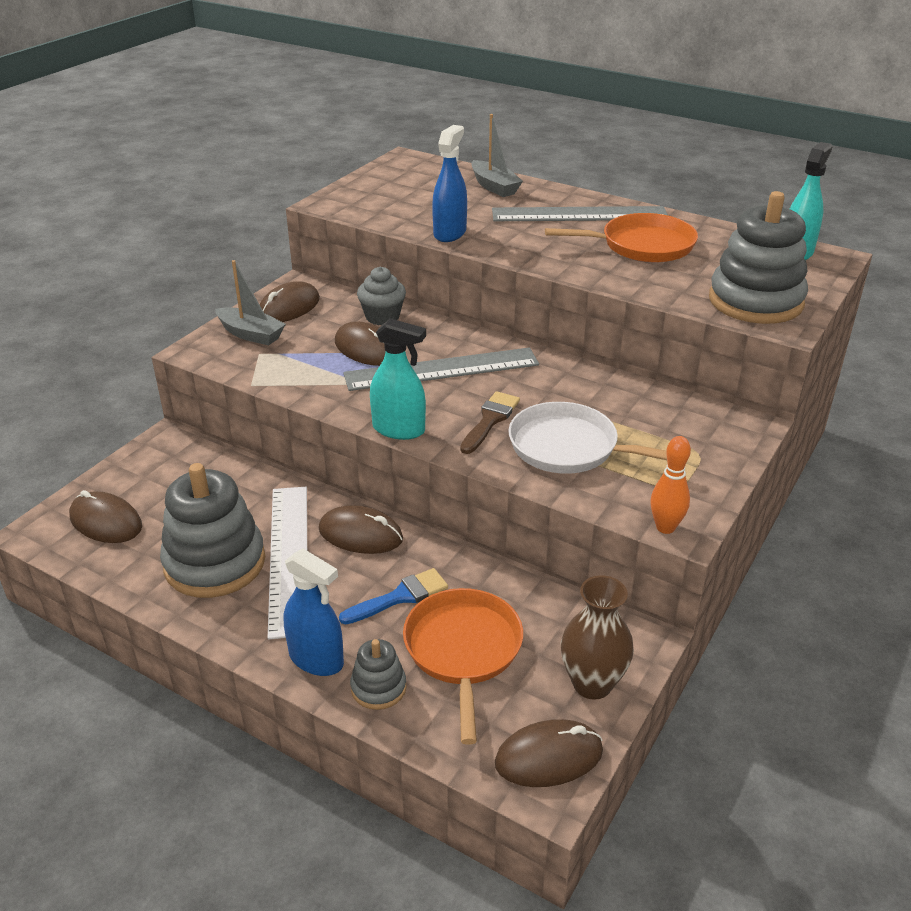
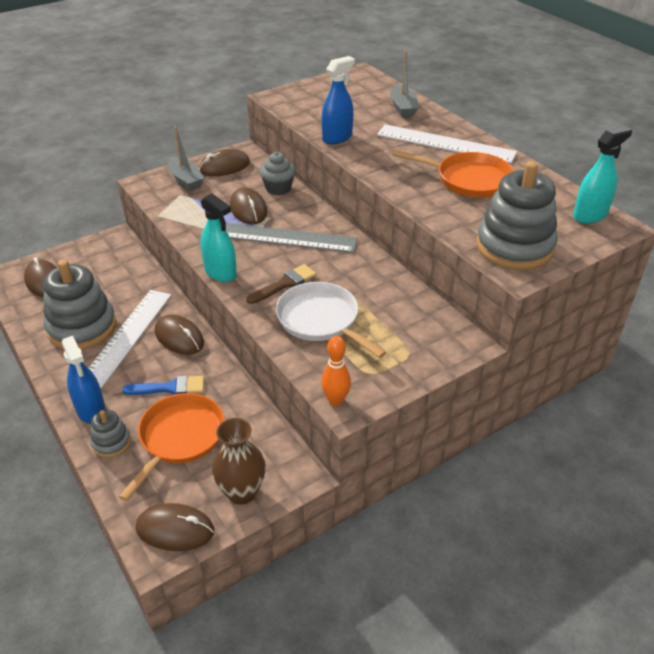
camera: 25 degrees right, 5 degrees up
(579, 214) = (445, 143): grey ruler -> white ruler

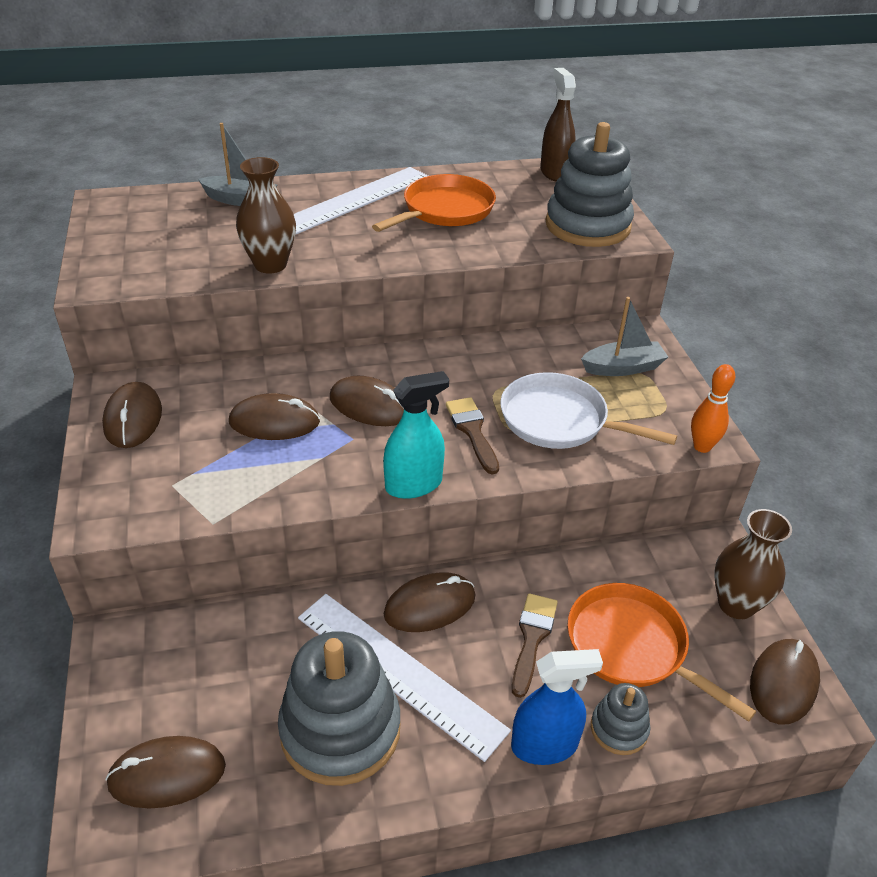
camera: 70 degrees left, 0 degrees up
(170, 388) = (532, 638): blue brush -> brown brush
(186, 180) = (133, 469): grey boat -> grey boat (623, 368)
(278, 188) = (244, 381): grey cupcake -> none
(284, 237) = (369, 406): grey ruler -> brown mouse
(321, 320) = (559, 420): white pan -> white pan turned 45 degrees clockwise
(337, 138) = (270, 265): blue spray bottle -> brown vase
(590, 215) = (555, 173): turquoise spray bottle -> brown spray bottle

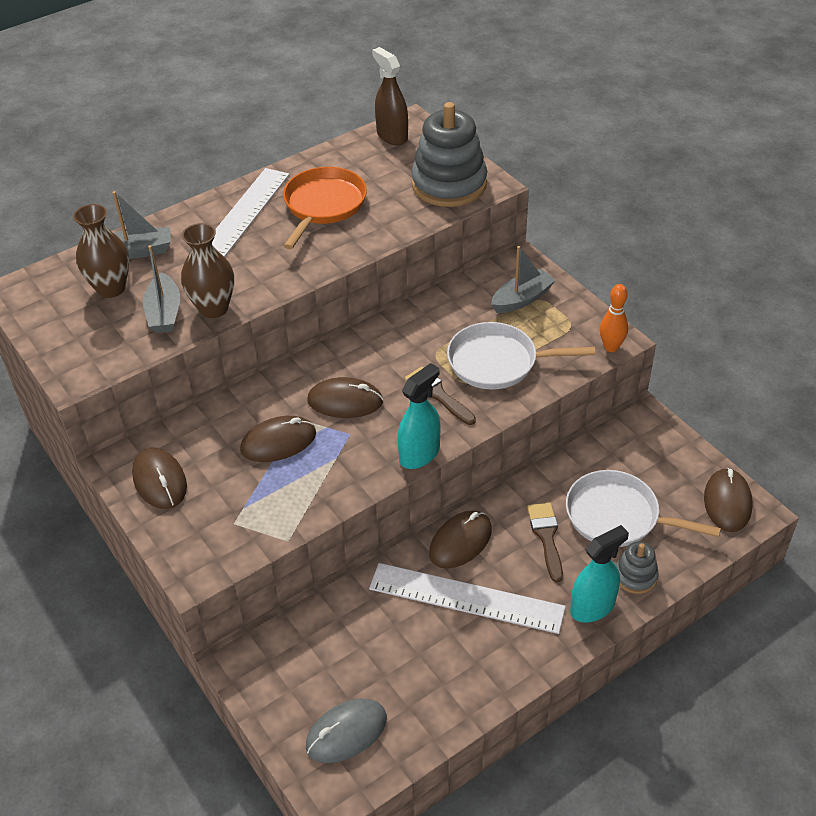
camera: 20 degrees left, 5 degrees up
(167, 774) = (346, 732): brown mouse -> grey mouse
(221, 255) = (164, 313): none -> grey boat
(340, 729) = (449, 653): grey stacking toy -> none
(544, 745) = (592, 607): blue spray bottle -> turquoise spray bottle
(632, 647) = (617, 516): orange pan -> white pan
(736, 604) = (674, 458): brown vase -> brown vase (111, 288)

